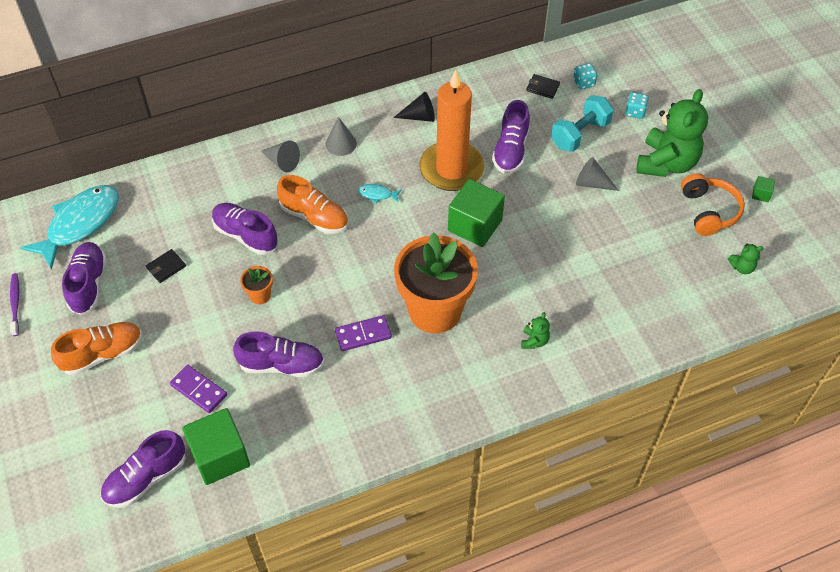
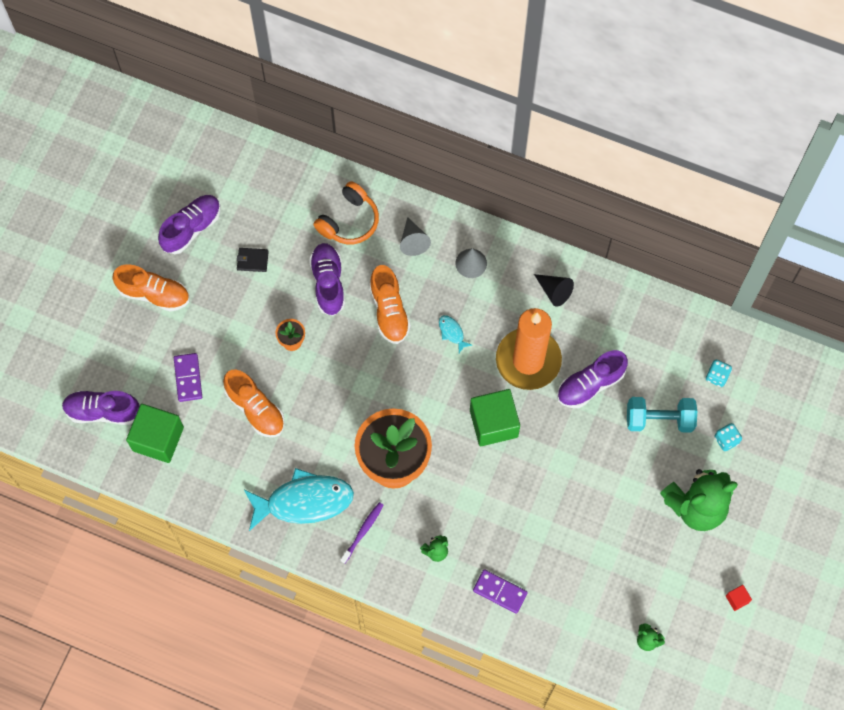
camera: 45 degrees right, 15 degrees up
(15, 303) = (134, 201): purple toothbrush -> purple toothbrush (363, 531)
(80, 224) = (228, 170): turquoise fish -> turquoise fish (304, 501)
(281, 365) = (255, 409): purple shoe -> orange shoe
(363, 335) = (329, 437): purple domino -> purple domino (500, 592)
(542, 88) = (679, 351): black wallet -> none
(592, 183) = (618, 469): grey cone -> none
(709, 211) = (679, 574): orange headphones -> orange headphones (349, 221)
(761, 194) = (737, 599): green cube -> red cube

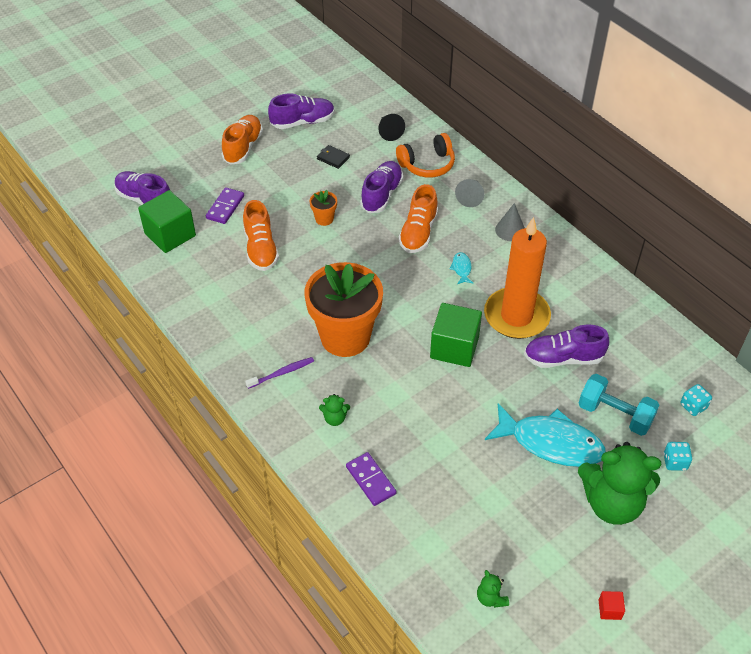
camera: 30 degrees right, 20 degrees down
(154, 294) = (243, 147): orange shoe -> orange shoe turned 120 degrees counterclockwise
(304, 501) = (249, 328): turquoise fish -> turquoise fish (550, 443)
(554, 291) = (572, 278): black cone -> black cone (389, 132)

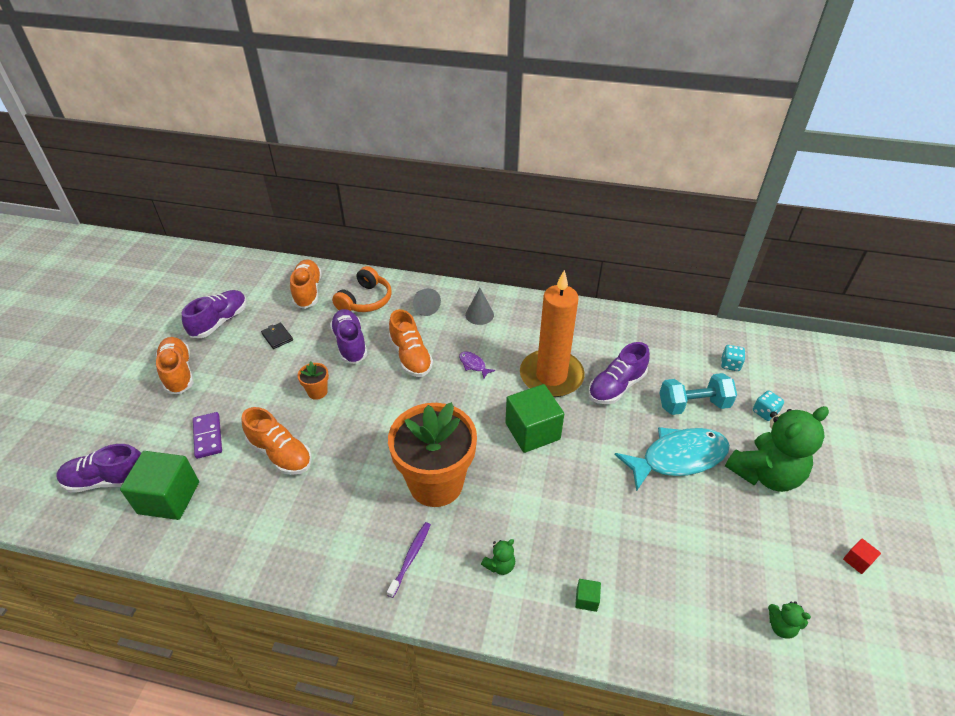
camera: 40 degrees left, 5 degrees down
(333, 158) = (277, 337): black wallet -> black wallet turned 60 degrees clockwise
(370, 480) = (586, 599): purple domino -> green cube
(389, 132) = (308, 291): black cone -> orange shoe
(461, 268) = (473, 365): turquoise fish -> purple fish

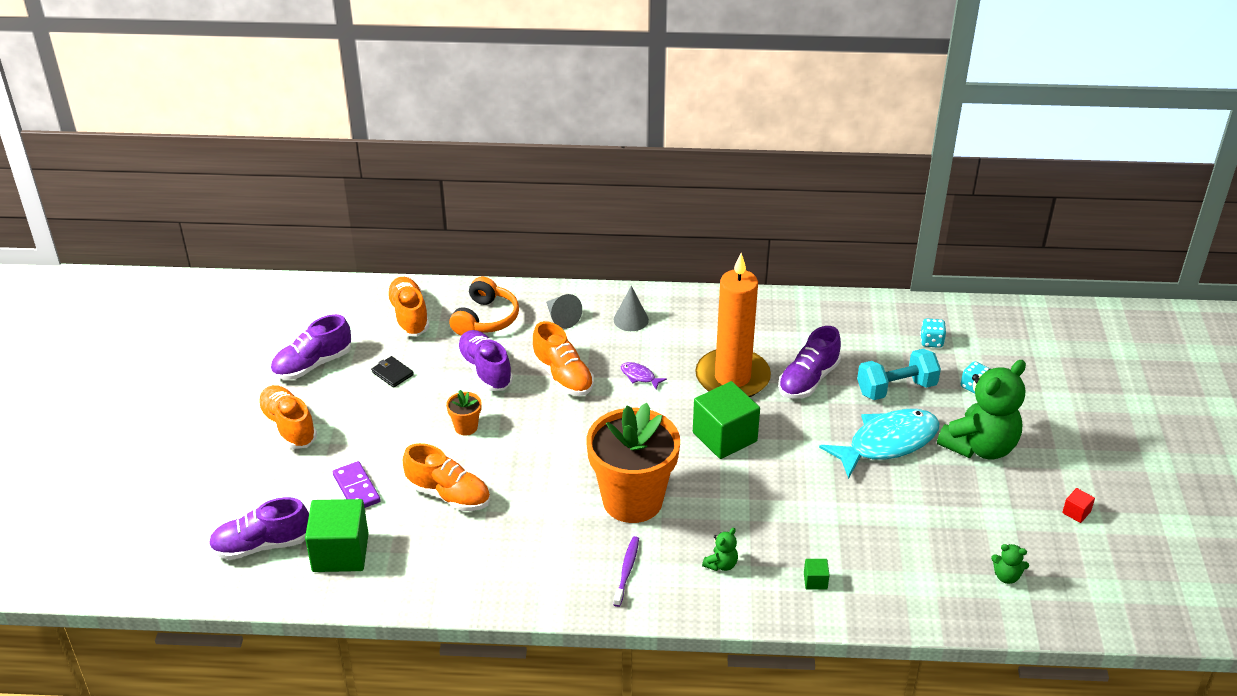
camera: 10 degrees left, 5 degrees down
(220, 322) = (312, 364): purple shoe -> purple shoe turned 150 degrees counterclockwise

